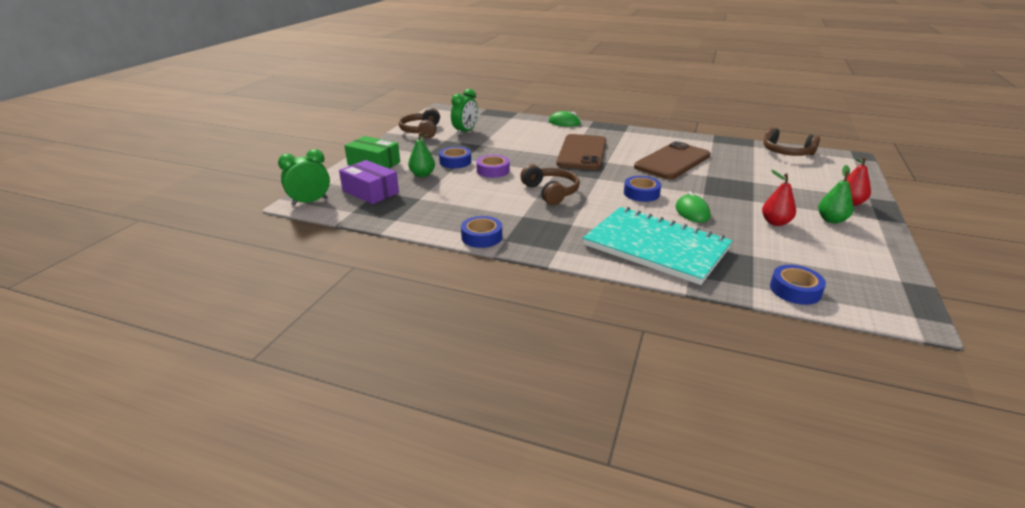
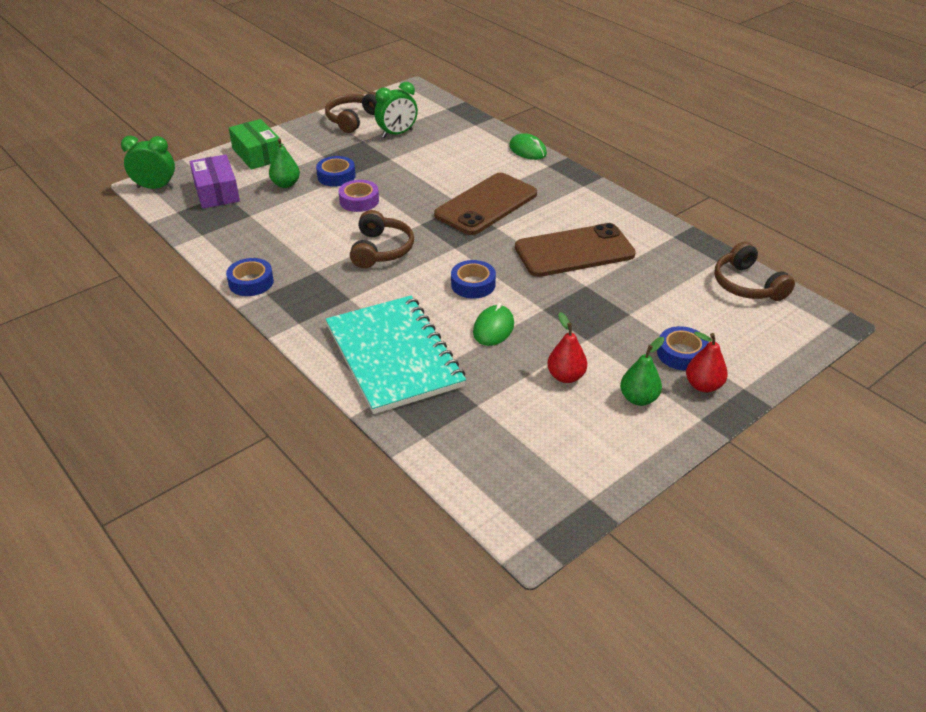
camera: 30 degrees right, 10 degrees up
(795, 290) = (458, 459): blue tape -> blue tape (681, 354)

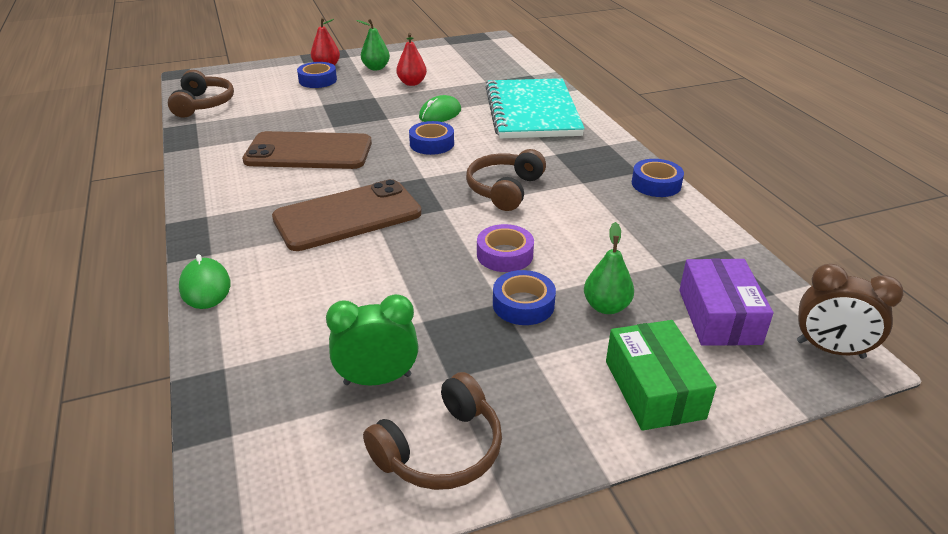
camera: 160 degrees left, 5 degrees down
(155, 187) = (830, 349): green clock -> brown clock

